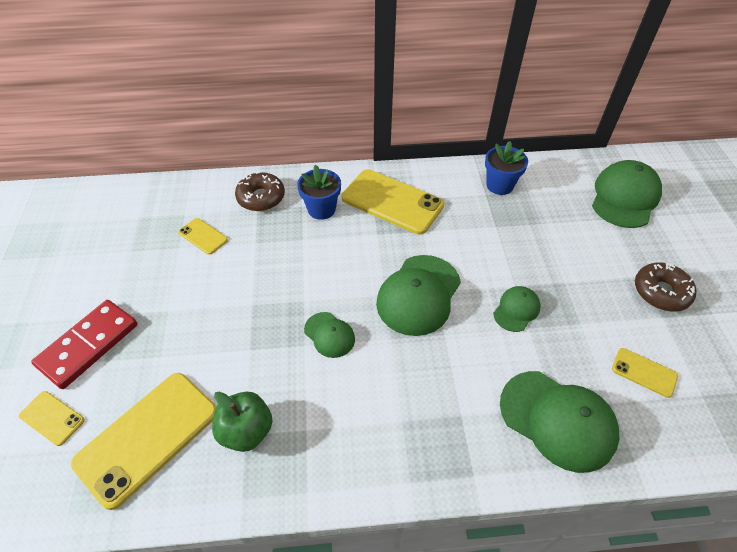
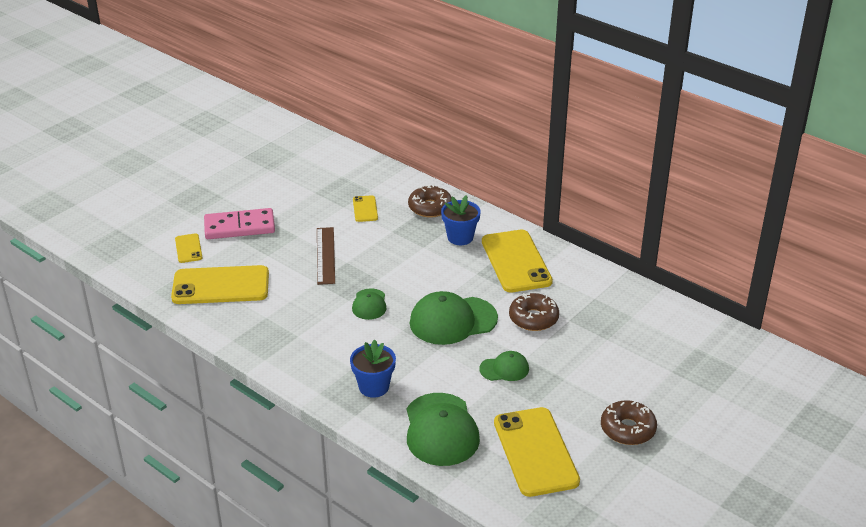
camera: 45 degrees right, 15 degrees down
(88, 345) = (239, 227): red domino -> pink domino
(222, 312) = (325, 255): none -> brown ruler
(246, 430) = (269, 315): green apple -> none
(472, 244) = (533, 318): none -> brown donut
(499, 185) = (615, 299): blue flower pot -> blue flower pot (374, 387)
(624, 197) = (708, 367): green cap -> none
(644, 372) = (535, 452): yellow phone -> yellow phone, size x2.08

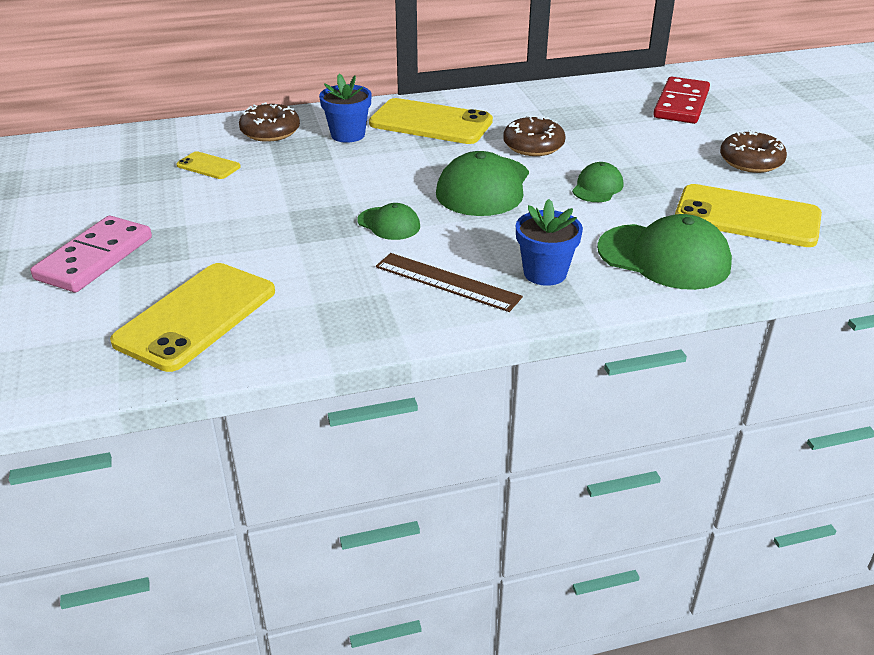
camera: 55 degrees left, 0 degrees up
(188, 248) = (70, 315): yellow phone -> none
(325, 255) = (254, 219): brown ruler -> brown ruler (447, 282)
(690, 363) = (681, 104): none -> red domino

